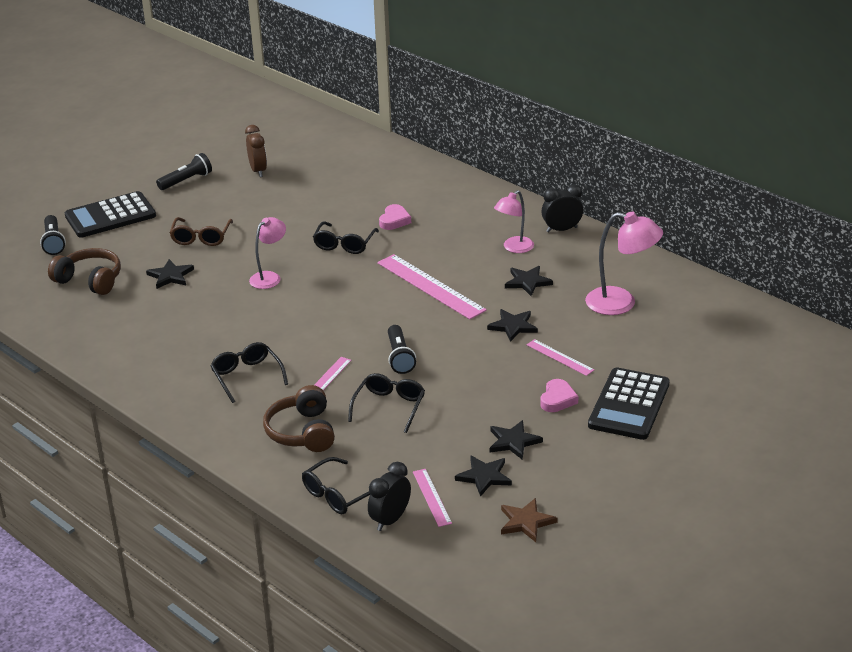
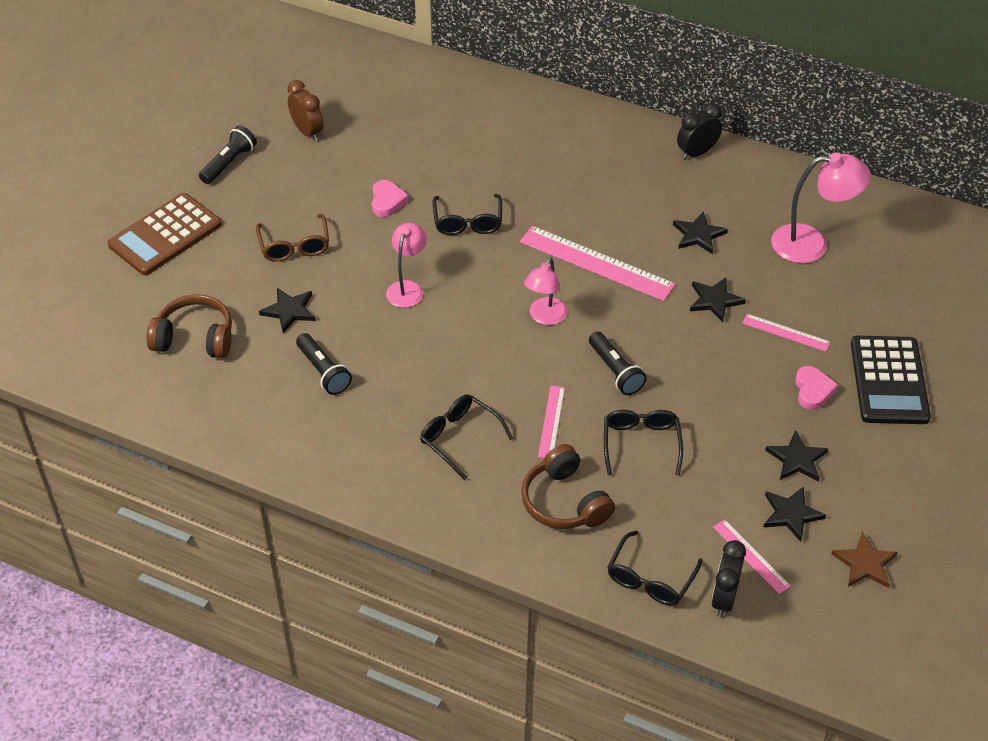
camera: 20 degrees left, 15 degrees up
(53, 242) = (116, 289): black flashlight -> black flashlight (323, 371)
(110, 216) = (165, 235): black calculator -> brown calculator
(394, 220) = (506, 176): pink heart -> pink heart (387, 201)
(514, 248) = (659, 189): pink lamp -> pink lamp (545, 317)

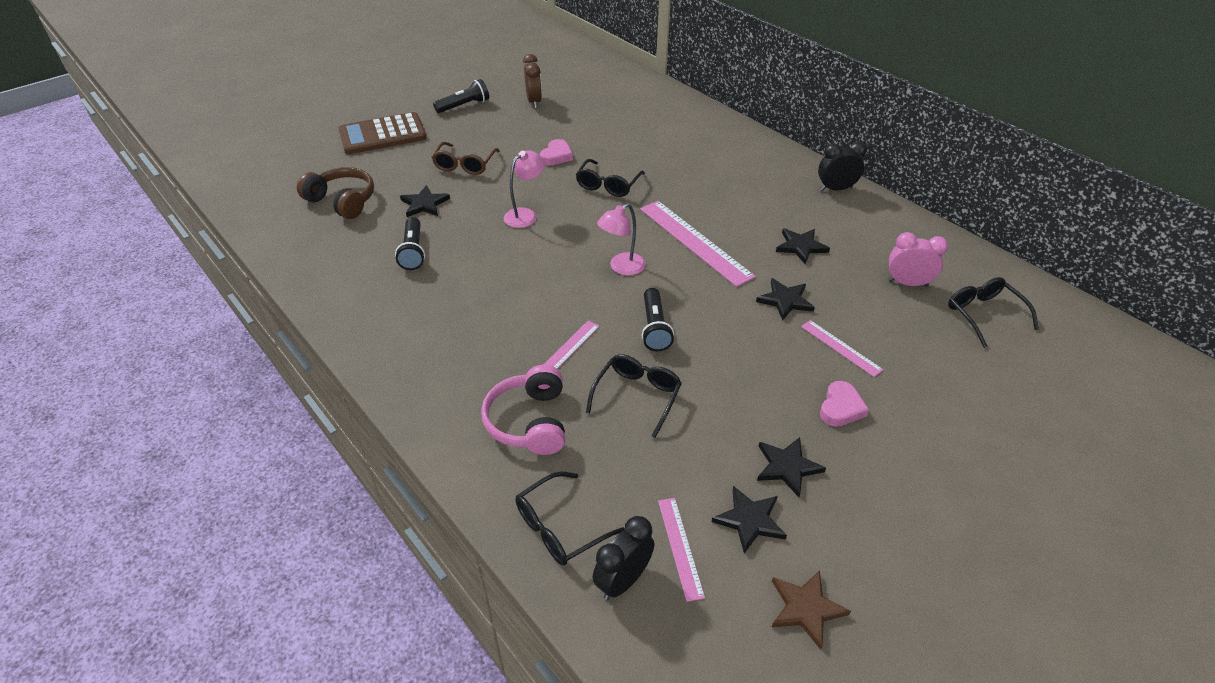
camera: 25 degrees right, 5 degrees down
(460, 438) = (479, 336): black glasses -> black glasses (984, 315)
(565, 501) = (529, 421): brown headphones -> pink headphones
(811, 244) = (907, 283): pink lamp -> pink clock
(889, 381) = (930, 426): black calculator -> none

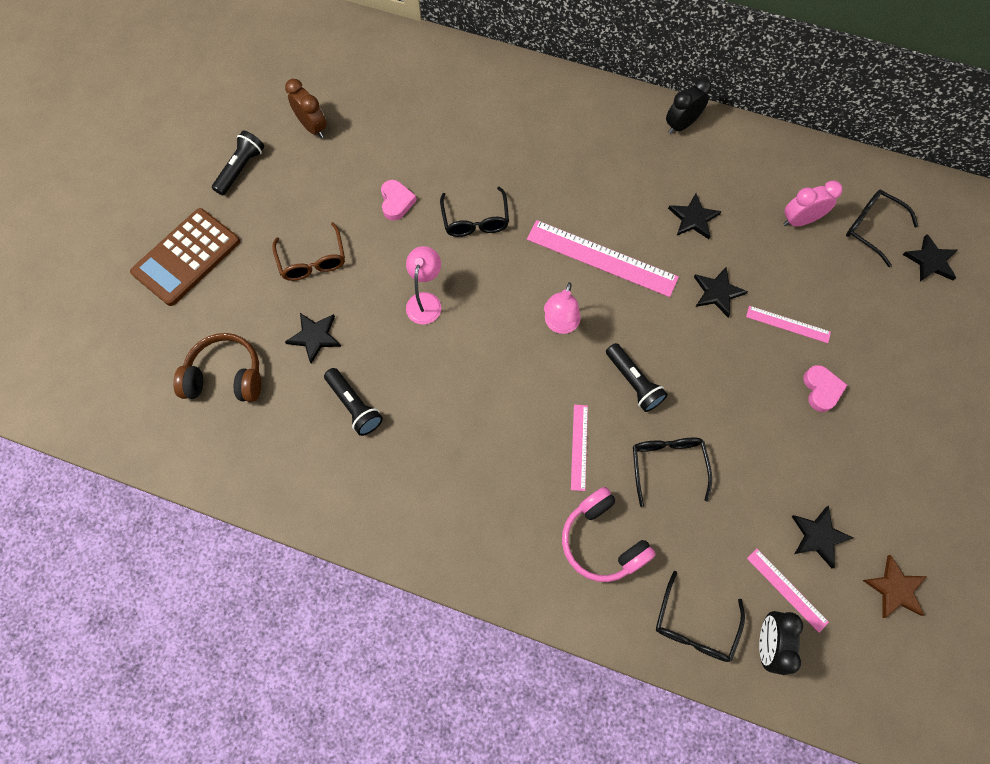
camera: 30 degrees left, 25 degrees up
(787, 467) = (816, 471): black star -> black star (930, 261)

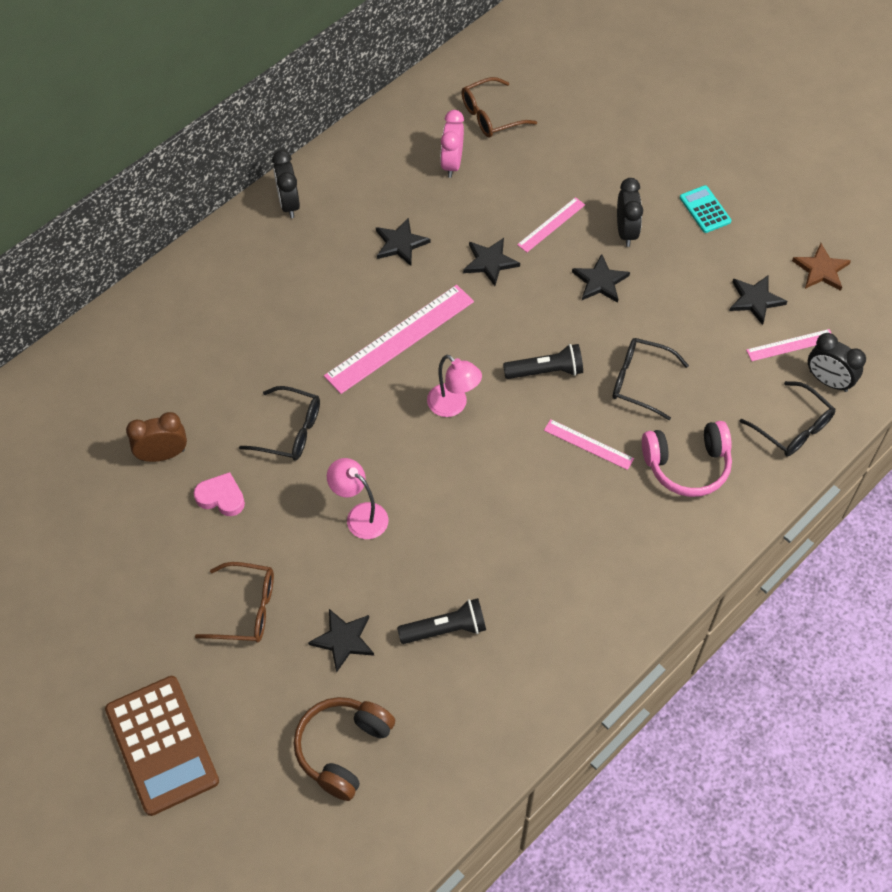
camera: 65 degrees left, 10 degrees down
(241, 169) = (74, 645): black flashlight -> none
(313, 127) = (65, 546): brown clock -> brown clock (163, 454)
(821, 389) = (626, 232): pink heart -> black clock
(872, 228) = (491, 116): black glasses -> brown glasses
(893, 450) = (705, 209): none -> turquoise calculator
(930, 261) = (546, 92): black star -> black star (600, 281)

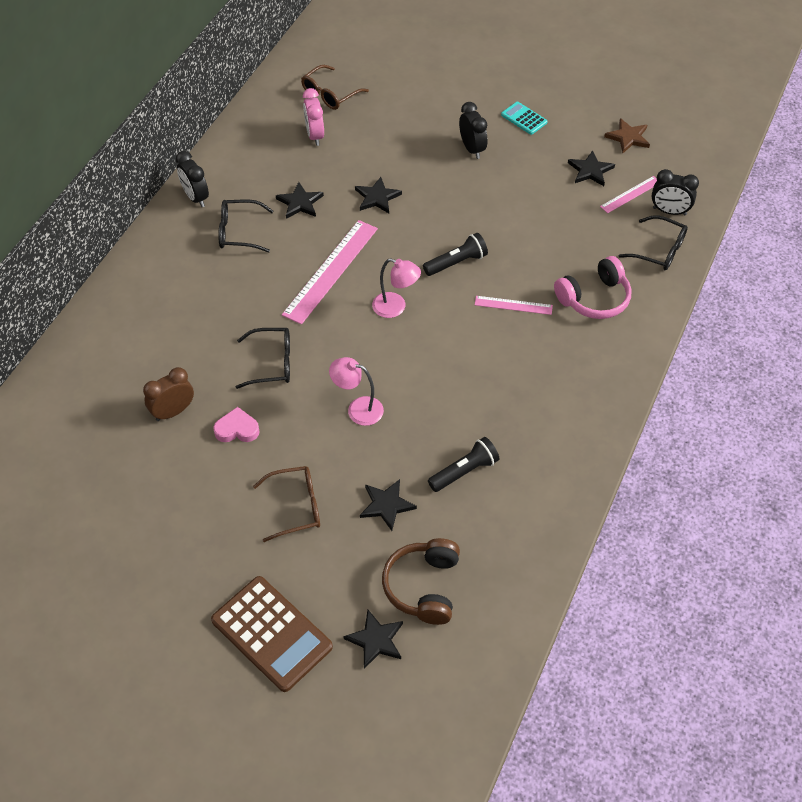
camera: 20 degrees left, 5 degrees down
(551, 225) = (412, 159): pink ruler -> none
(600, 281) = (468, 188): black star -> black star (375, 640)
(640, 381) = (532, 250): black glasses -> black glasses (239, 232)

